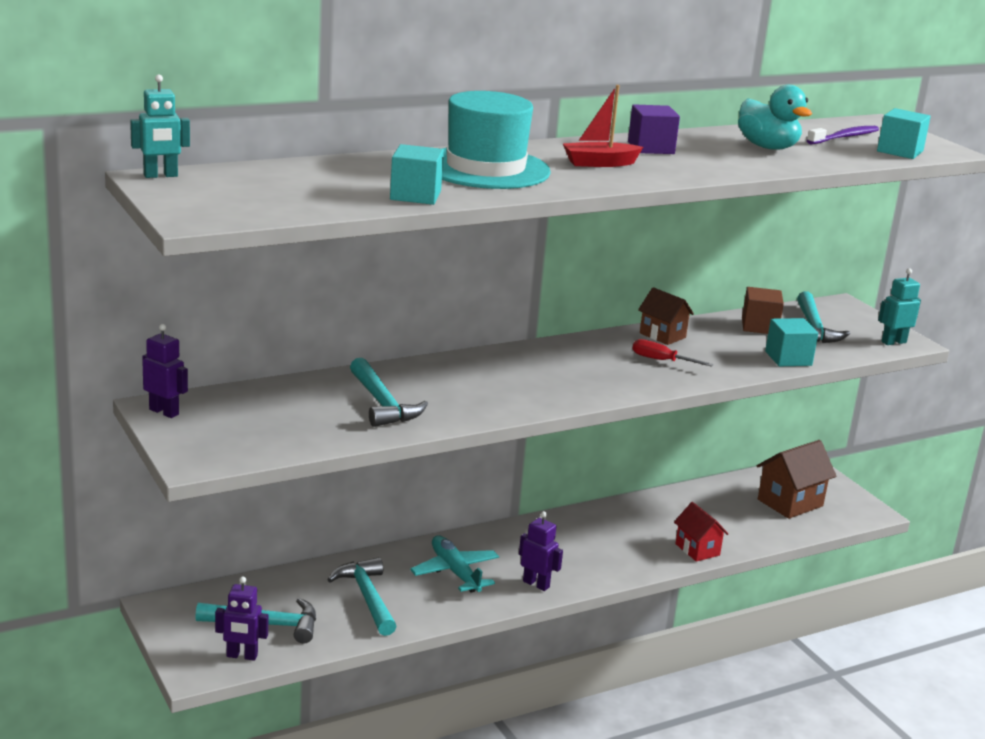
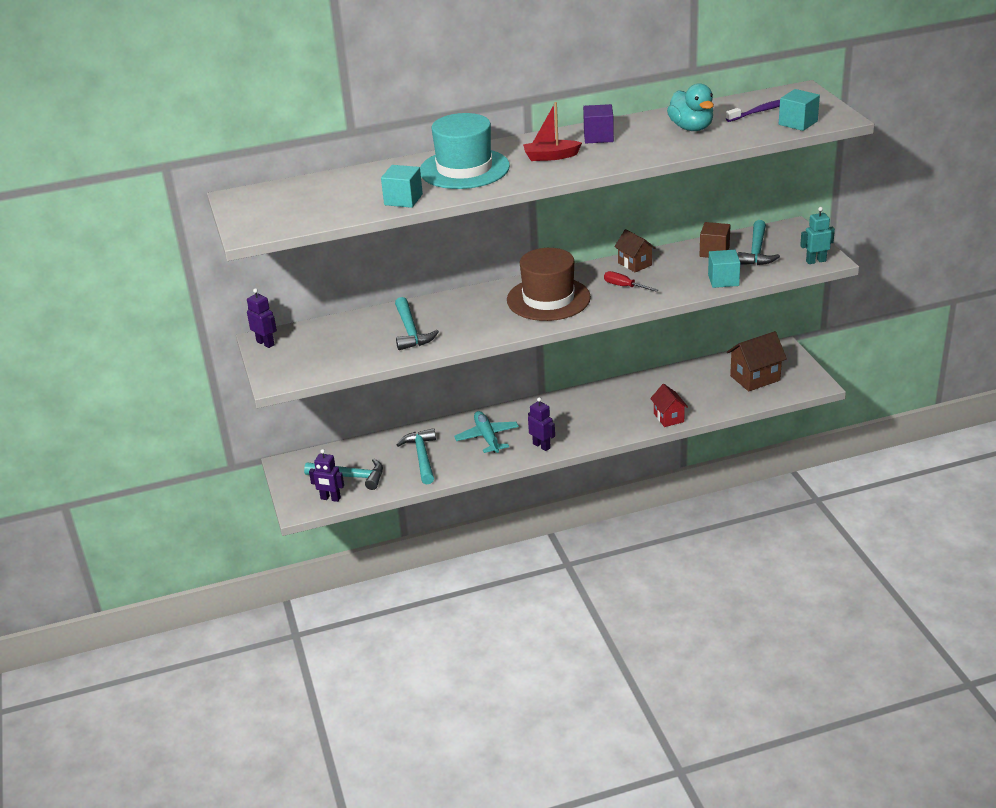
camera: 15 degrees right, 10 degrees up
(160, 176) = (240, 194): turquoise robot -> none
(564, 371) = (548, 299): none -> brown hat

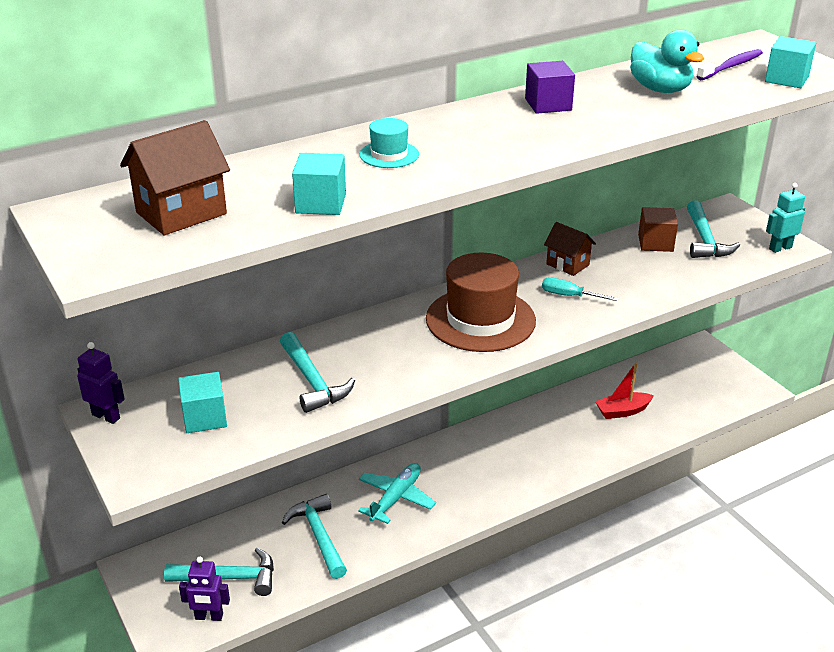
camera: 15 degrees left, 0 degrees up
(464, 169) = (389, 154): turquoise hat -> turquoise hat, size x0.47
(487, 437) = (396, 498): turquoise plane -> turquoise plane turned 60 degrees clockwise
(541, 446) = (469, 504): purple robot -> none
(551, 156) = (500, 133): red boat -> red boat (622, 411)
(624, 286) = (569, 296): red screwdriver -> turquoise screwdriver
(668, 417) = (610, 448): red house -> none
(723, 280) = (686, 279): turquoise cube -> turquoise cube (204, 418)
(755, 378) = (687, 386): brown house -> brown house (181, 213)

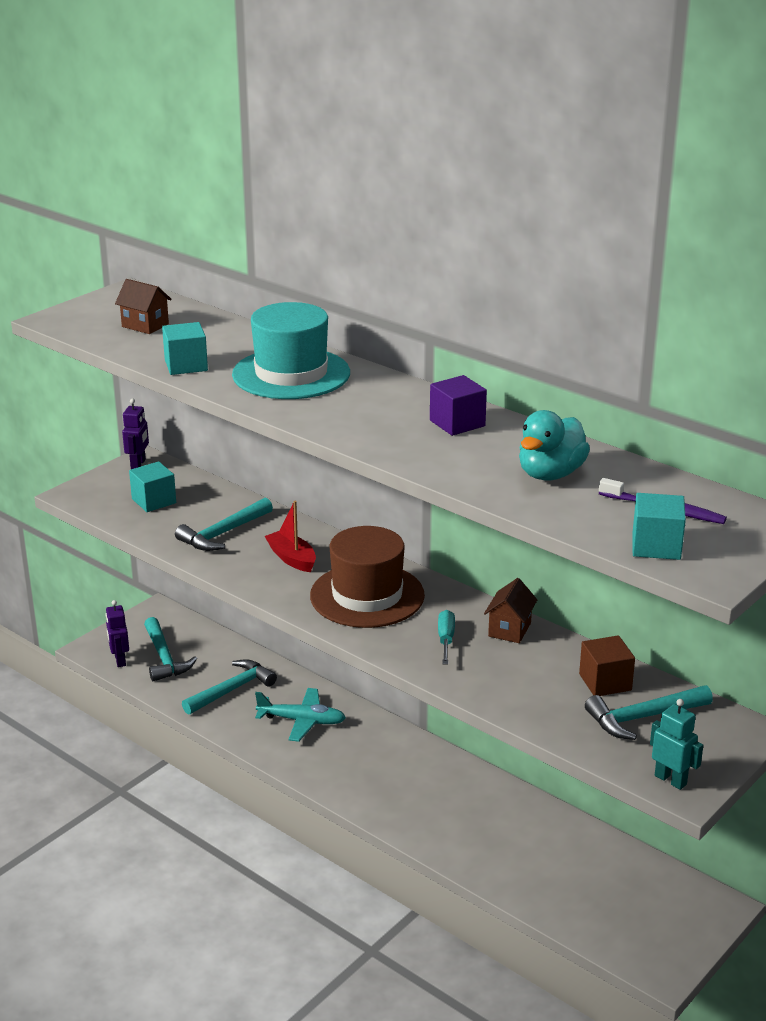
camera: 70 degrees right, 5 degrees down
(181, 213) = (145, 325): brown house -> brown house, size x0.65
(389, 154) = (291, 374): turquoise hat -> turquoise hat, size x2.14
(622, 411) = (533, 852): red boat -> red boat (292, 558)

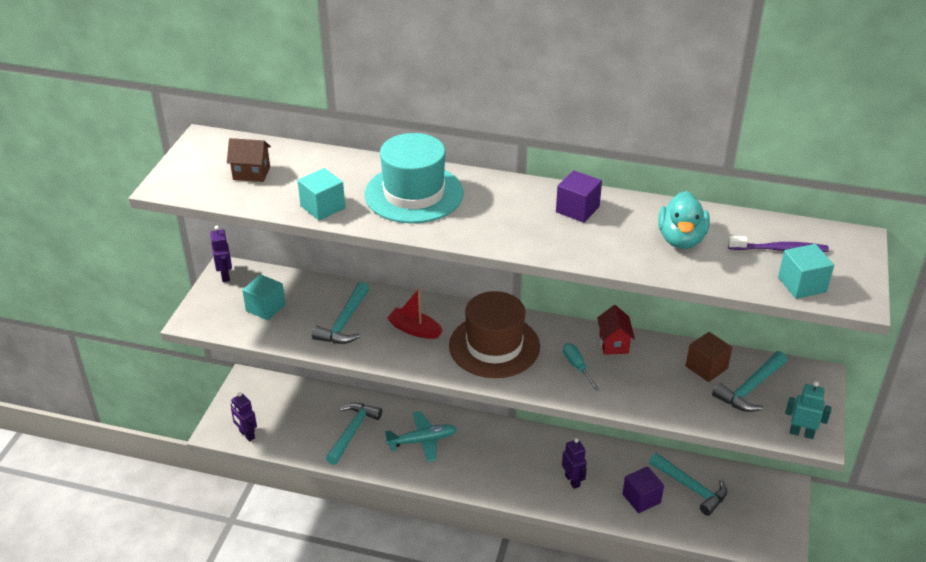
camera: 25 degrees left, 10 degrees up
(164, 658) = (281, 421): turquoise hammer -> turquoise hammer (691, 488)
(447, 813) = (572, 480): none -> purple robot
(509, 629) = (613, 344): brown house -> red house
(518, 857) = (641, 498): none -> purple cube

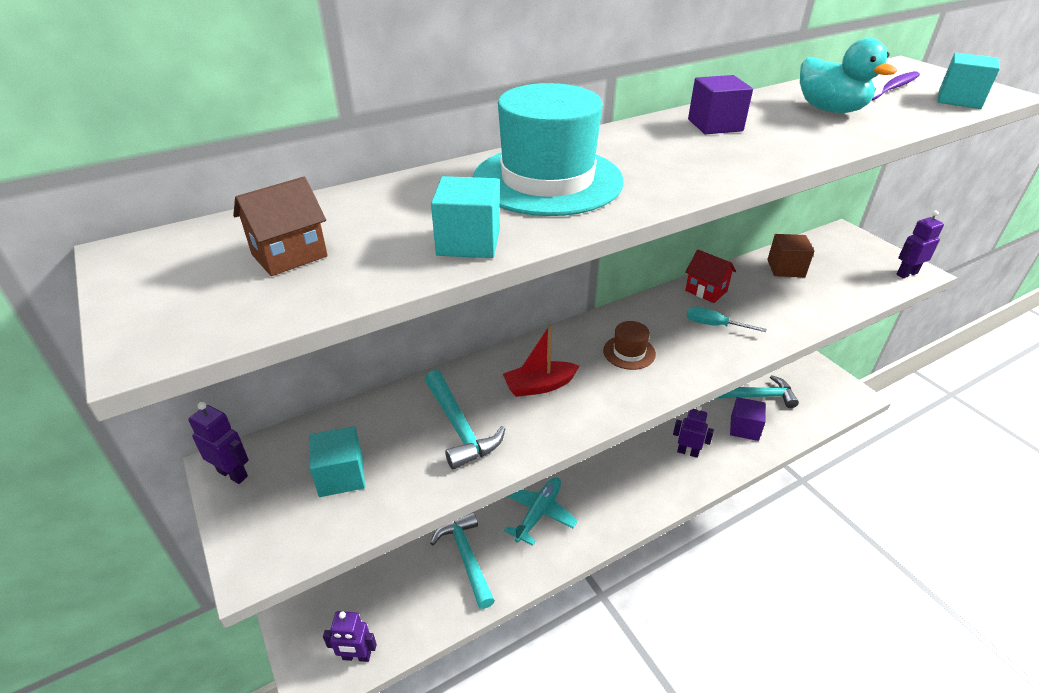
camera: 45 degrees left, 0 degrees up
(494, 346) = (629, 352): brown hat -> brown hat, size x0.47
(750, 389) = (832, 265): turquoise hammer -> none
(801, 433) = (906, 273): turquoise robot -> purple robot

